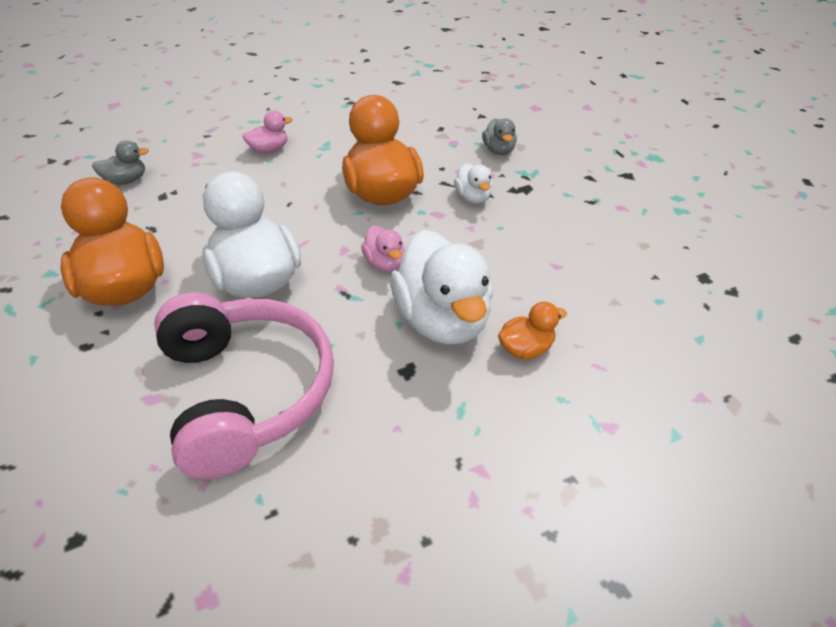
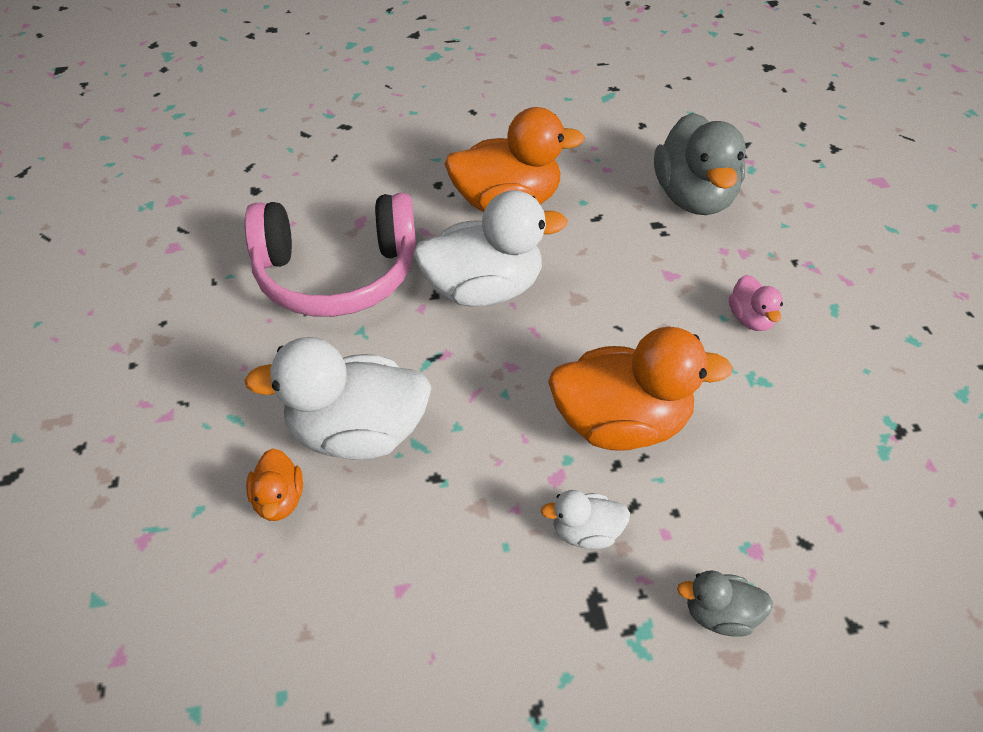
camera: 105 degrees right, 5 degrees up
(126, 180) = (694, 198): grey duck -> grey duck, size x2.12
(385, 263) = (472, 400): pink duck -> none

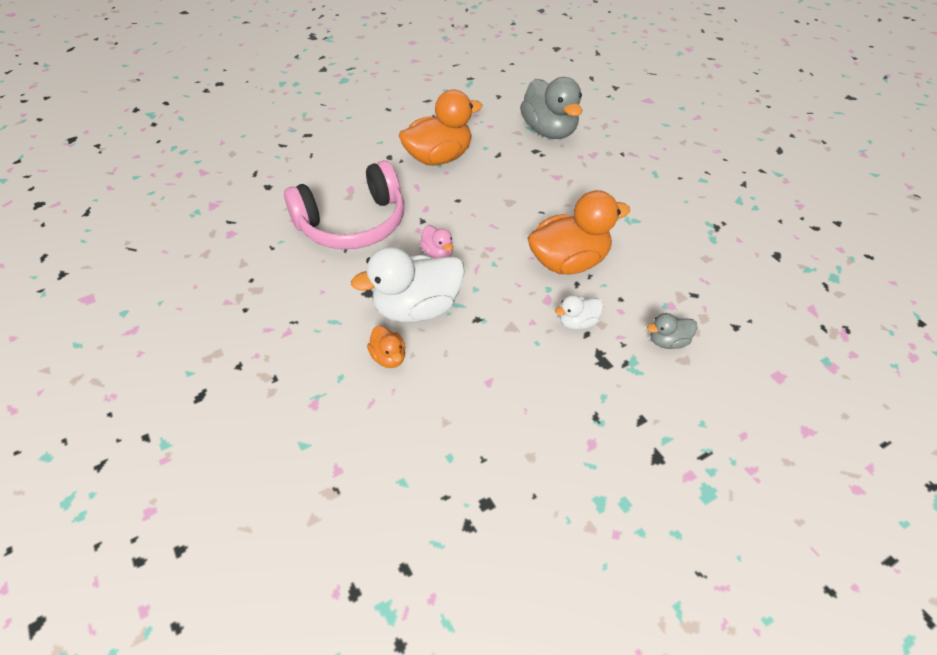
camera: 20 degrees left, 0 degrees up
(484, 290) = (451, 210): white duck -> none
(750, 319) = (613, 189): pink duck -> pink duck (438, 253)

